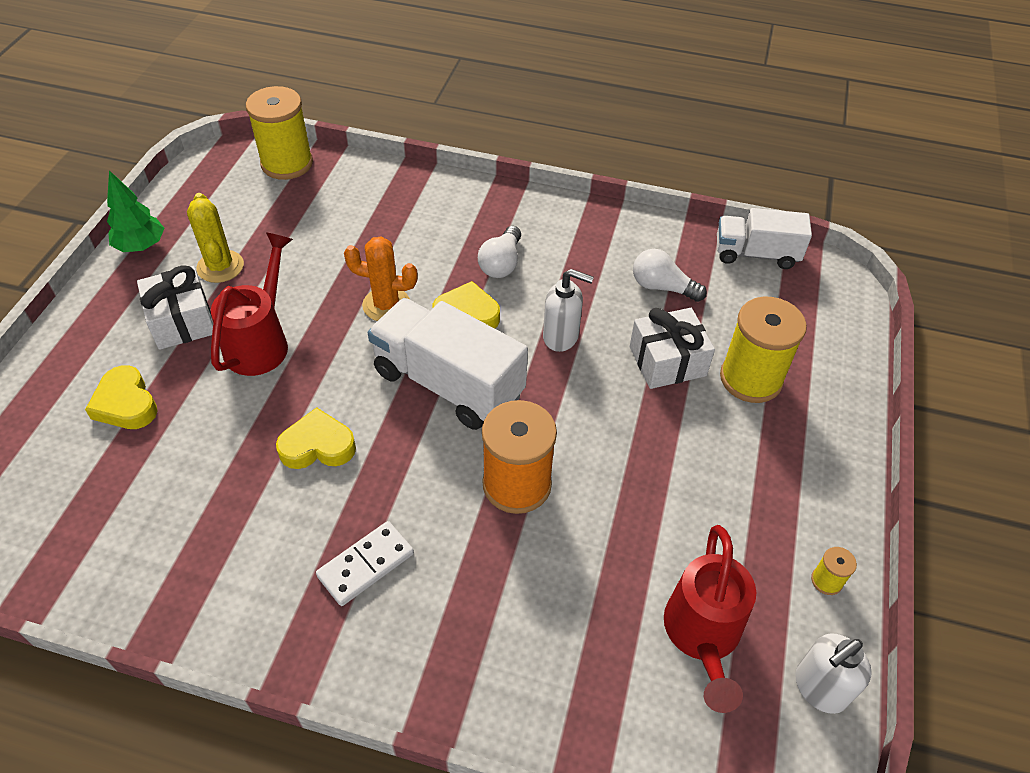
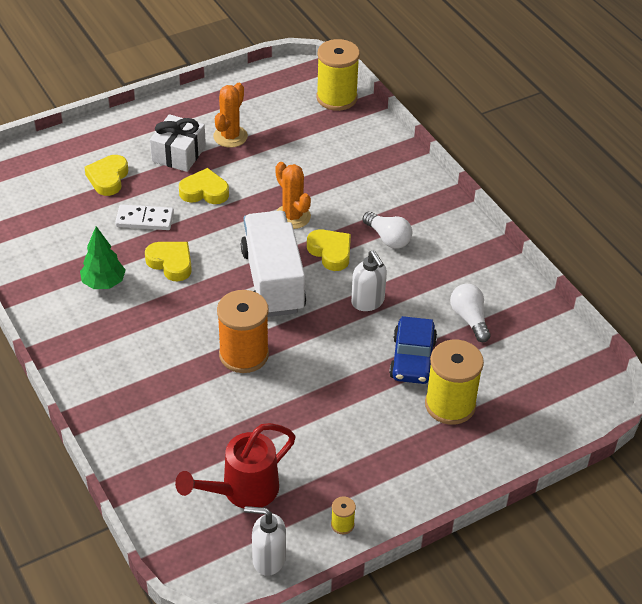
camera: 45 degrees right, 5 degrees down
(141, 246) = (203, 99): green tree -> green tree (104, 283)
(220, 267) = (230, 136): yellow cactus -> orange cactus
(261, 342) = (204, 191): red watering can -> yellow heart
(366, 565) = (128, 333): white domino -> white domino (145, 219)
(501, 263) = (388, 238): white light bulb -> white light bulb turned 105 degrees counterclockwise
(667, 361) = (412, 359): white gift -> blue car
(756, 254) = (563, 344): white truck -> none

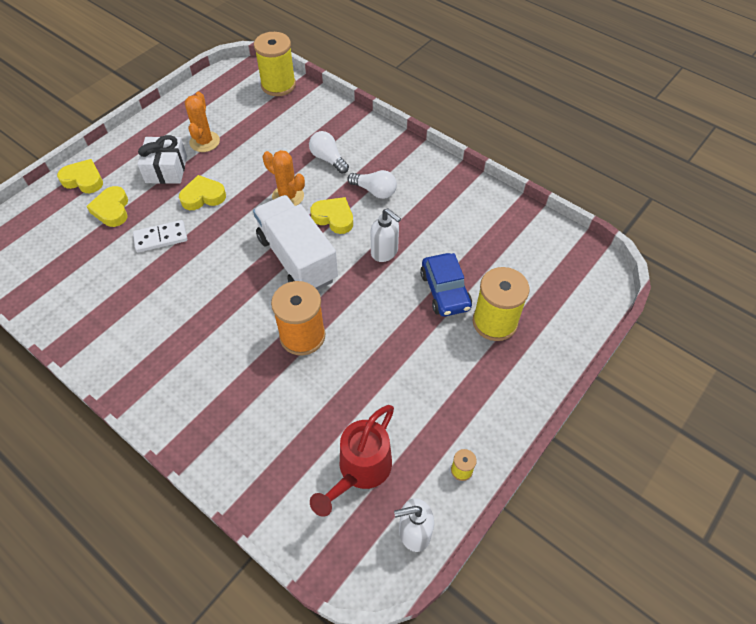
camera: 20 degrees left, 10 degrees up
(104, 283) = (147, 310): green tree -> none
(171, 263) = (201, 271): yellow heart -> yellow heart (83, 180)
(469, 319) = (472, 240): white light bulb -> white light bulb (328, 159)

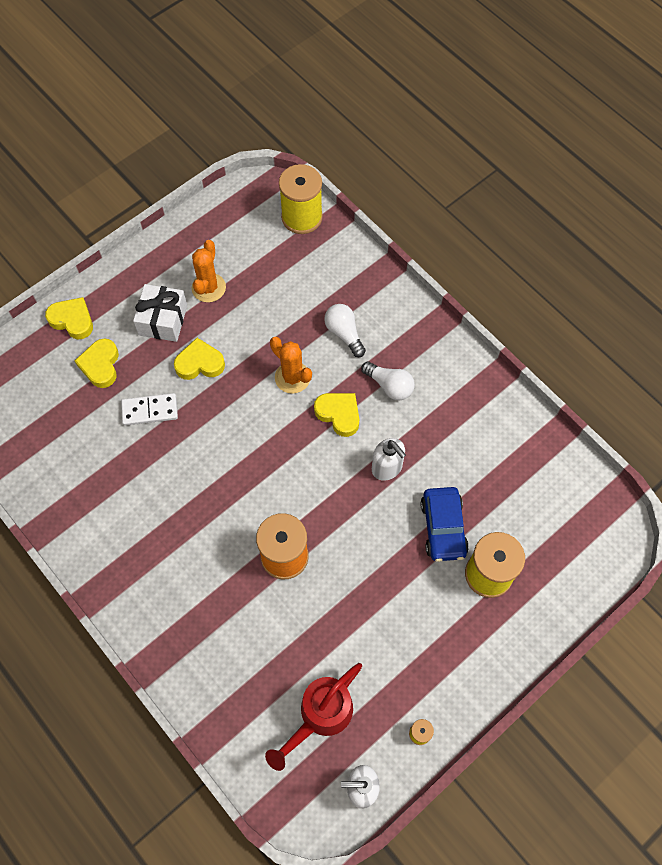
camera: 10 degrees right, 10 degrees up
(297, 259) = (292, 461): white truck -> none

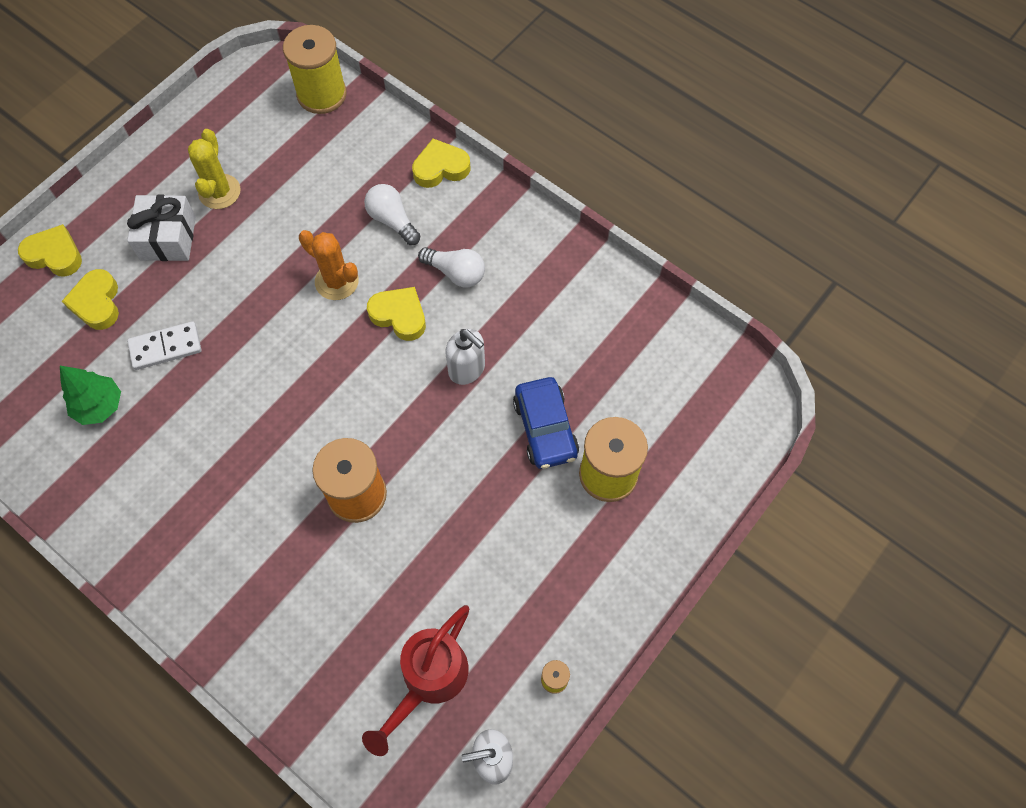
camera: 10 degrees left, 0 degrees up
(92, 450) = (99, 406): none -> green tree
(200, 363) = (220, 282): yellow heart -> yellow heart (440, 168)
(208, 288) = (219, 192): orange cactus -> yellow cactus

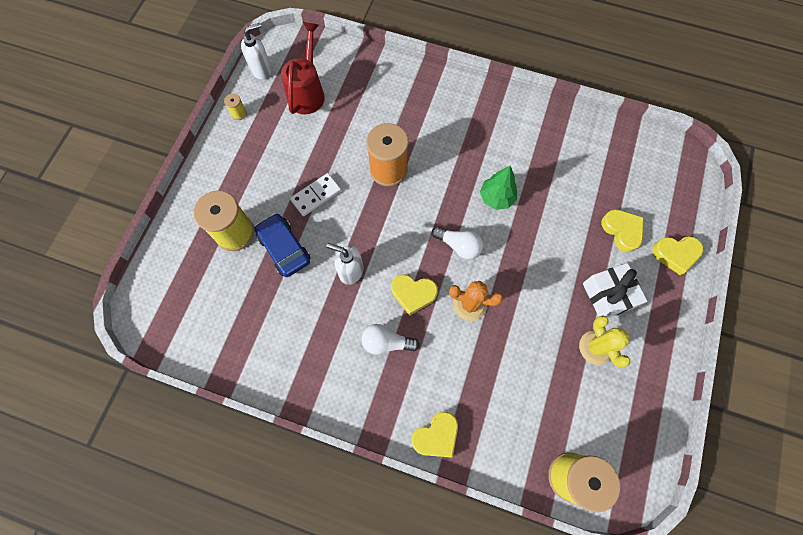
camera: 160 degrees right, 5 degrees up
(99, 406) = (573, 168): green tree -> green tree (496, 198)
(165, 347) = (557, 217): white domino -> white domino (316, 195)
(392, 220) = (453, 370): white light bulb -> white light bulb (458, 245)

